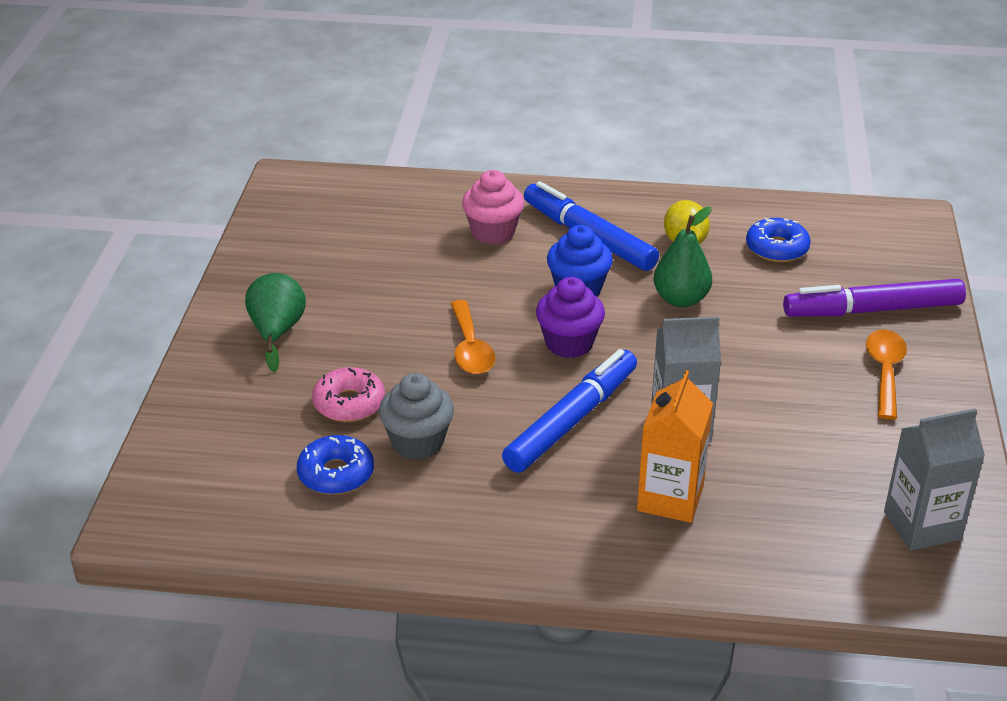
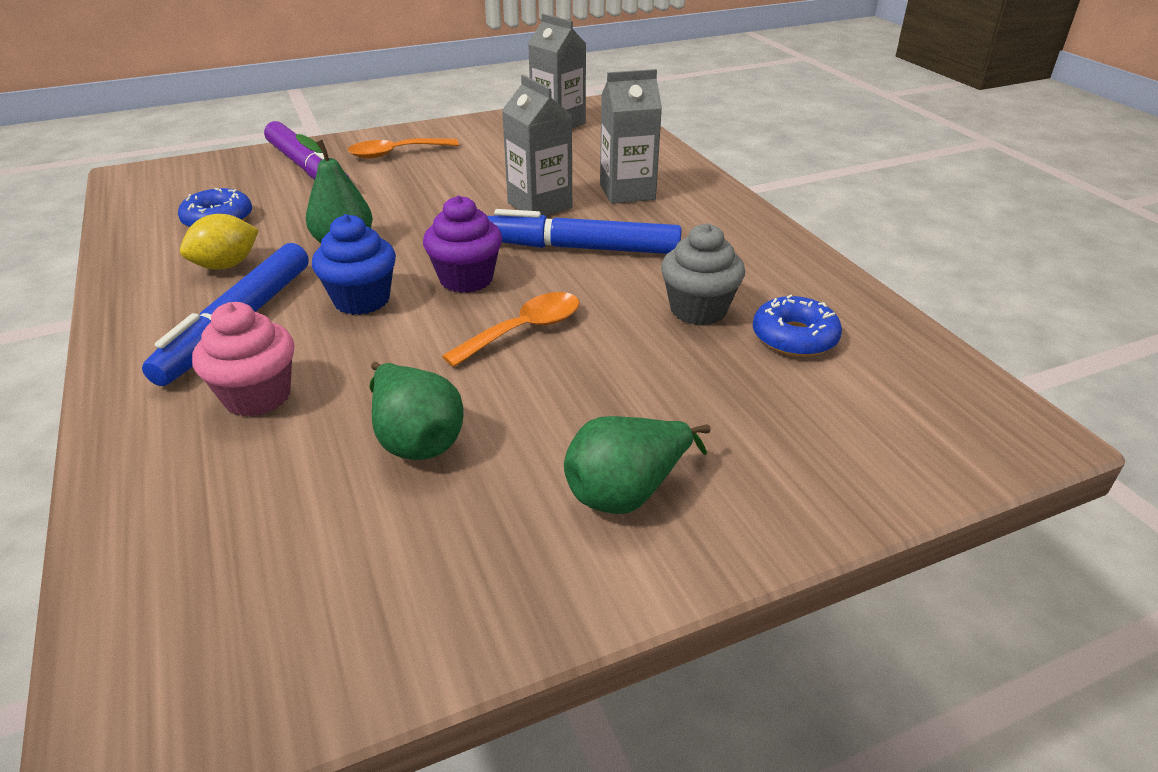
camera: 120 degrees left, 0 degrees up
(349, 403) = (692, 372): pink donut -> none
(396, 276) = (415, 439): none -> green pear
(670, 498) = (627, 192): orange carton -> grey carton

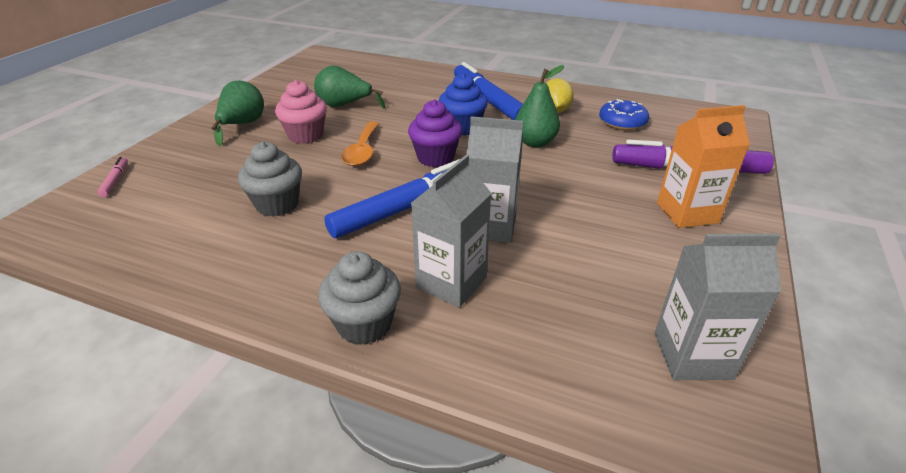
camera: 135 degrees right, 0 degrees up
(257, 396) = (424, 91): pink cupcake -> pink cupcake (306, 135)
(396, 153) = (687, 213): orange spoon -> orange carton
(715, 198) = (364, 324): none -> grey cupcake
(794, 337) = (200, 216): blue donut -> none
(900, 461) = (115, 180): none -> pink marker

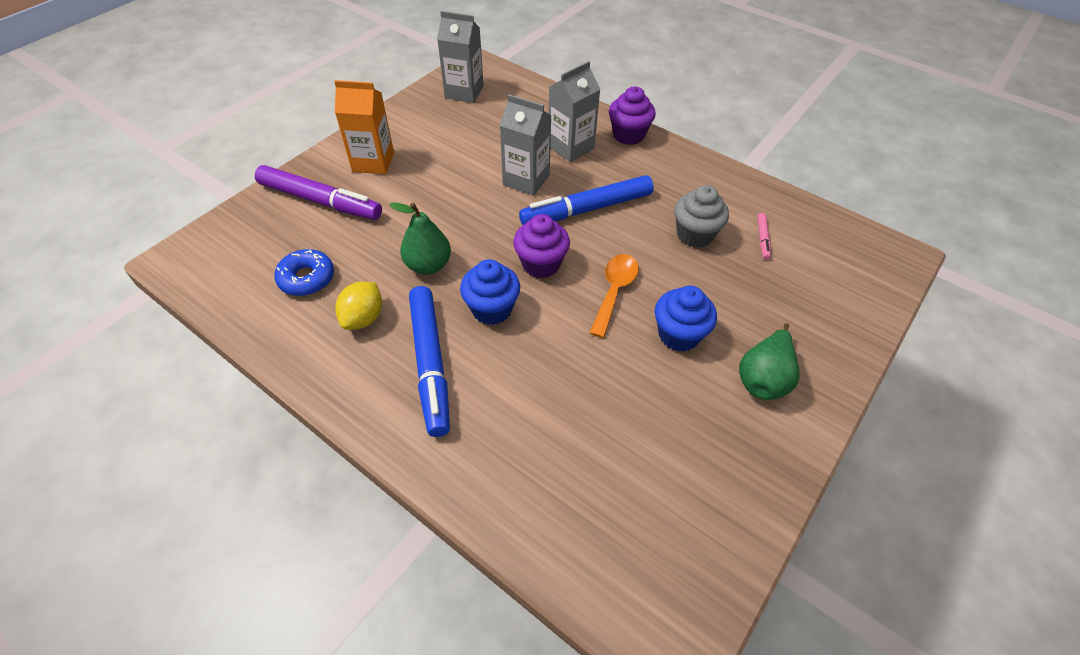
camera: 165 degrees left, 15 degrees up
(115, 180) = (864, 299): pink marker -> pink marker (762, 239)
(306, 135) = (679, 335): pink cupcake -> blue cupcake
(345, 105) = (629, 398): green pear -> none
(364, 324) = (628, 135): grey cupcake -> purple cupcake

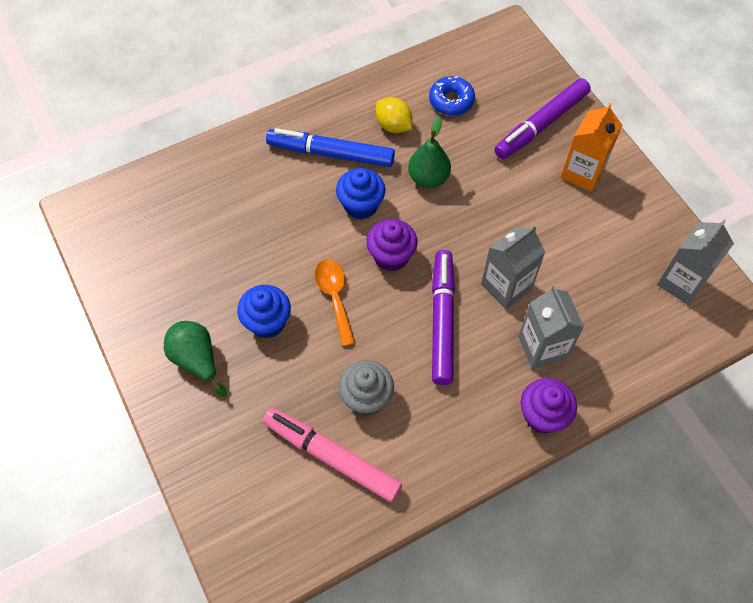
camera: 115 degrees right, 10 degrees up
(587, 209) = (442, 320): blue marker -> purple marker
(614, 291) = (334, 297): orange spoon -> orange spoon turned 150 degrees counterclockwise
(762, 239) = (331, 457): pink marker -> pink marker, size x2.41

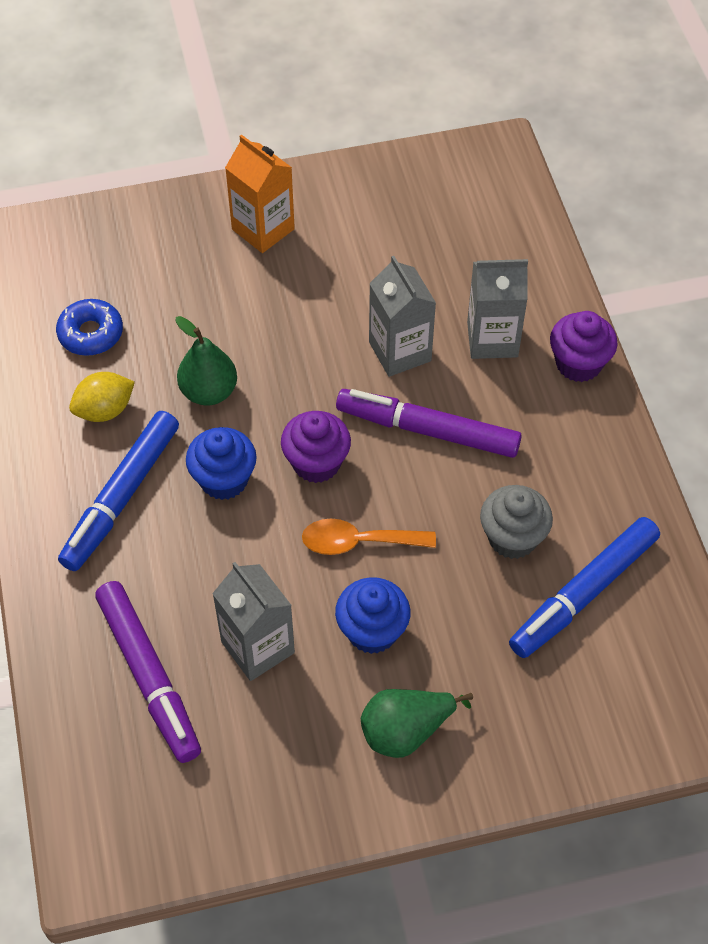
camera: 75 degrees left, 5 degrees down
(331, 457) = (584, 593): pink marker -> blue marker
(541, 125) = (173, 248): purple marker -> purple marker (149, 676)
(681, 282) = (446, 186): grey carton -> grey carton (257, 647)

